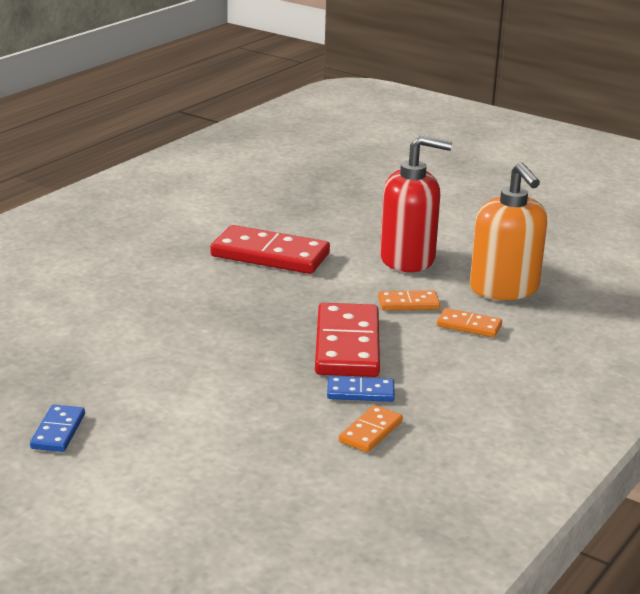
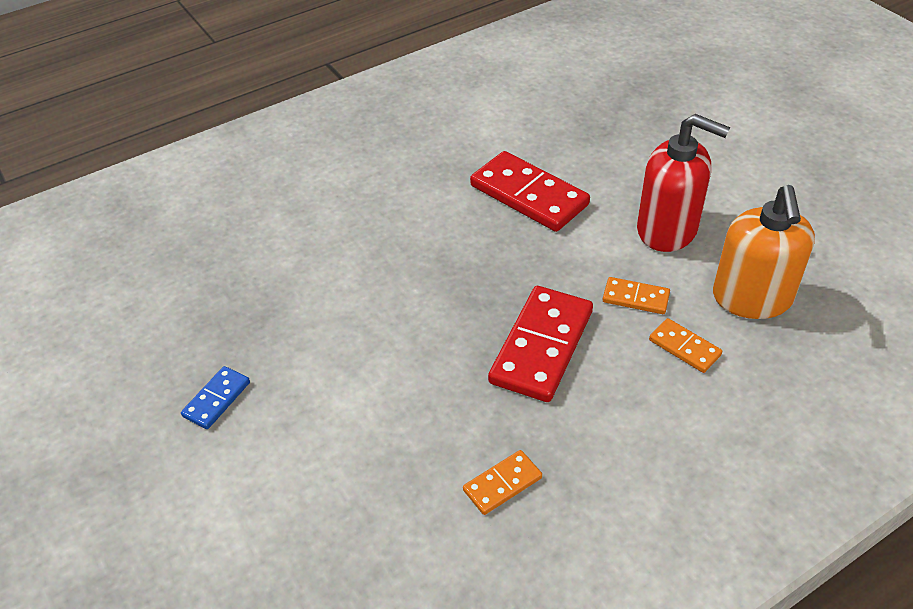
camera: 25 degrees right, 20 degrees up
(360, 392) = (521, 421): blue domino -> none

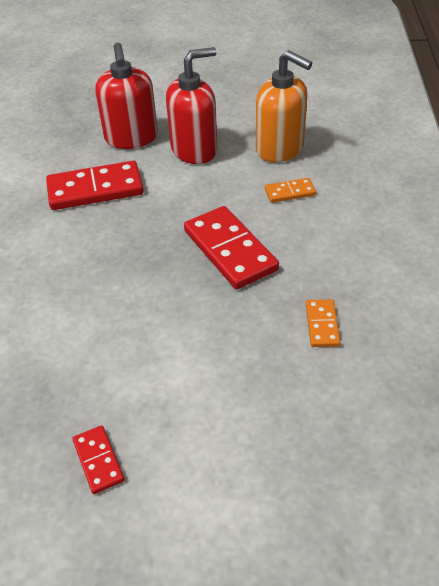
camera: 55 degrees left, 0 degrees up
(217, 399) = (98, 460): blue domino -> red domino
(632, 172) = (131, 138): none -> red soap dispenser
(635, 298) = (233, 191): orange domino -> none

